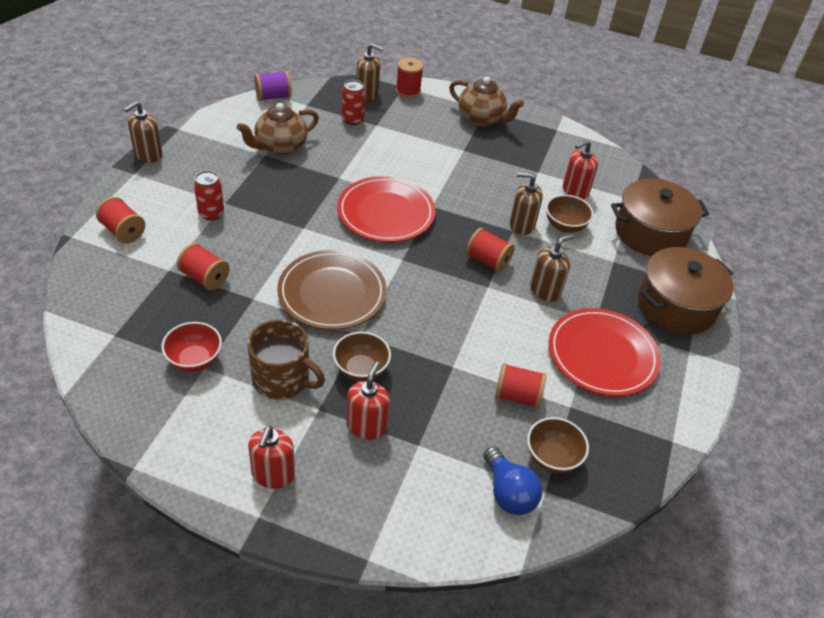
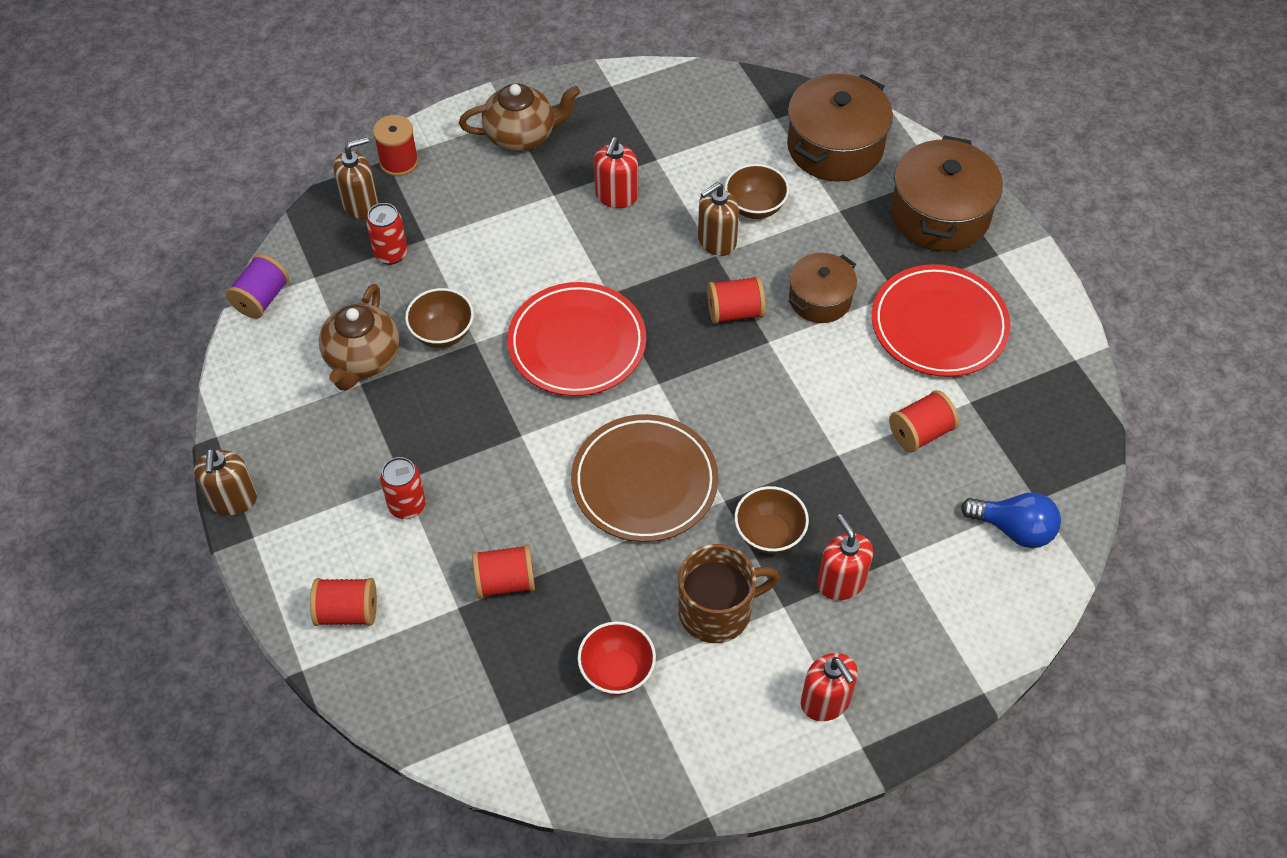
camera: 40 degrees left, 10 degrees up
(545, 290) = (820, 299): brown soap dispenser -> brown pot
(552, 458) = (1009, 464): brown bowl -> brown bowl (442, 333)
(575, 191) = (716, 153): red soap dispenser -> red soap dispenser (616, 196)

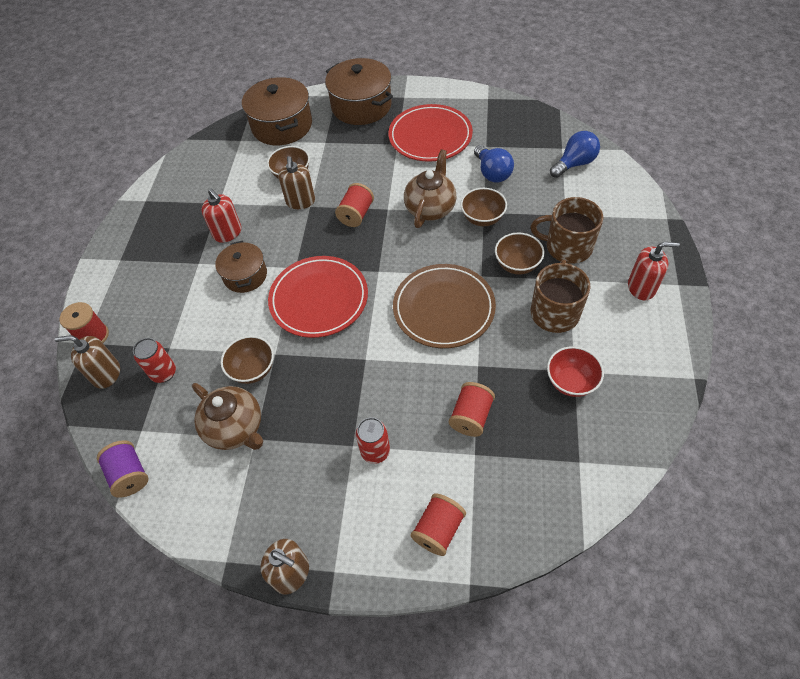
camera: 55 degrees left, 0 degrees up
(360, 204) = (106, 374): brown soap dispenser -> brown soap dispenser turned 90 degrees counterclockwise
(521, 136) = (138, 260): brown teapot -> brown teapot (430, 208)
(820, 299) = (376, 175): brown pot -> brown pot (245, 275)
(825, 458) = (482, 218): none -> brown bowl
(841, 582) = (567, 247): red soap dispenser -> brown mug
(920, 432) = (492, 173): red spool -> blue light bulb

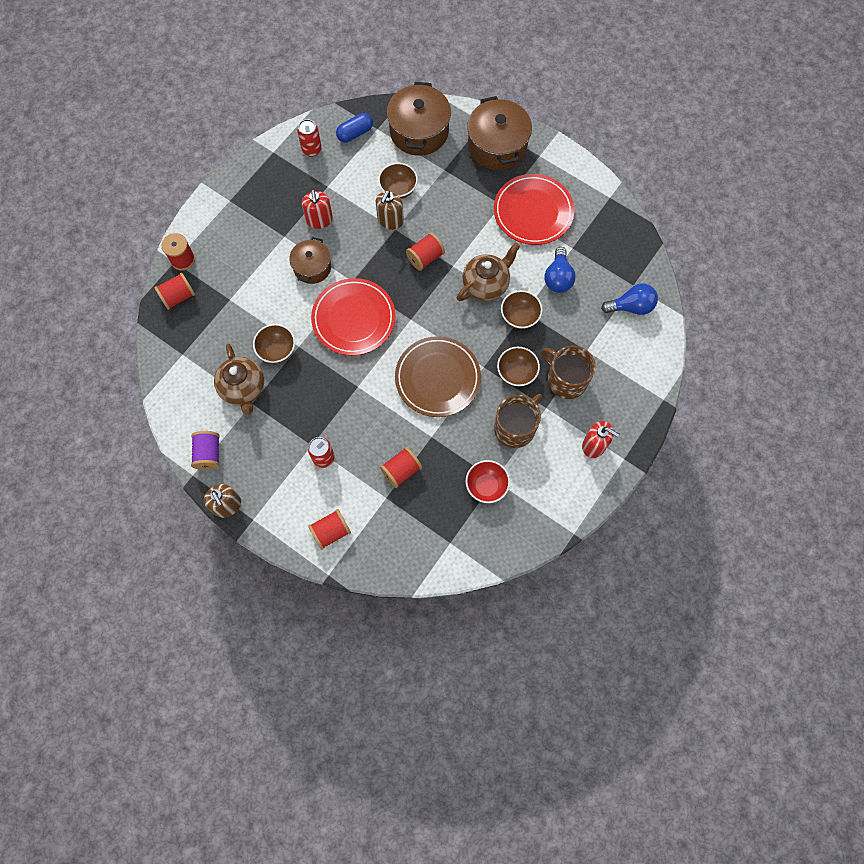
camera: 25 degrees right, 15 degrees up
(106, 374) = (178, 296): brown soap dispenser -> red spool
(129, 475) = (161, 382): purple spool -> purple spool (208, 454)
(164, 373) = (216, 318): red can -> red can (312, 149)
(221, 152) = (355, 133): none -> blue capsule

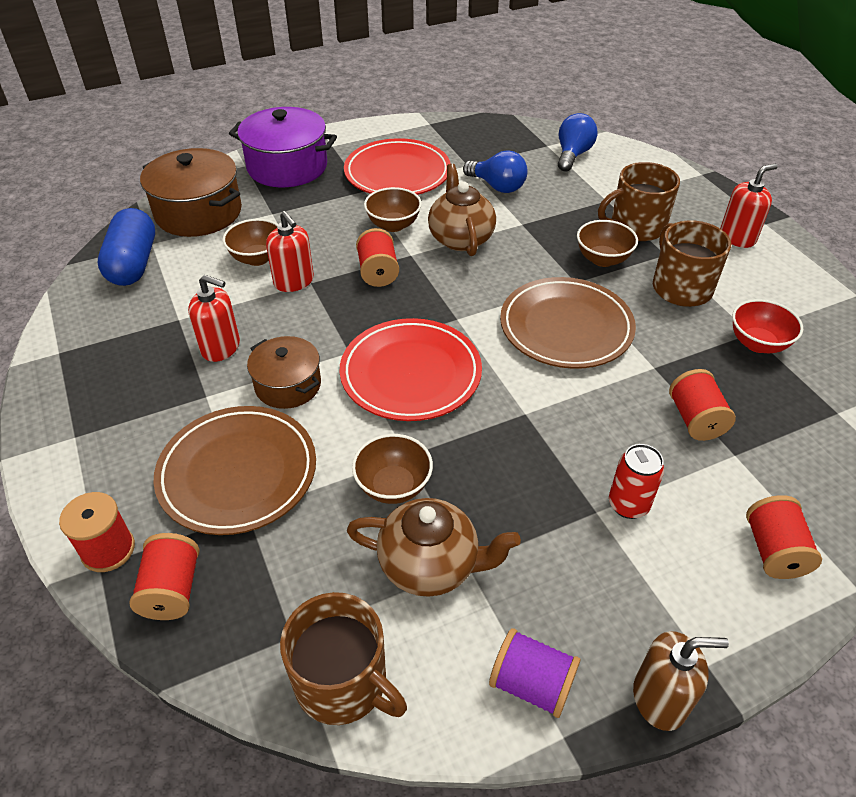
camera: 60 degrees left, 25 degrees down
(173, 384) = (343, 682): none -> brown mug
(247, 281) = (238, 473): none -> brown plate
(312, 149) = (105, 312): red can -> none
(355, 133) = (133, 263): blue capsule -> blue capsule, size x1.53
(390, 220) = (294, 281): brown soap dispenser -> red soap dispenser
(497, 146) = (287, 167): brown pot -> purple pot
(519, 317) = (526, 230): brown bowl -> brown bowl (393, 225)

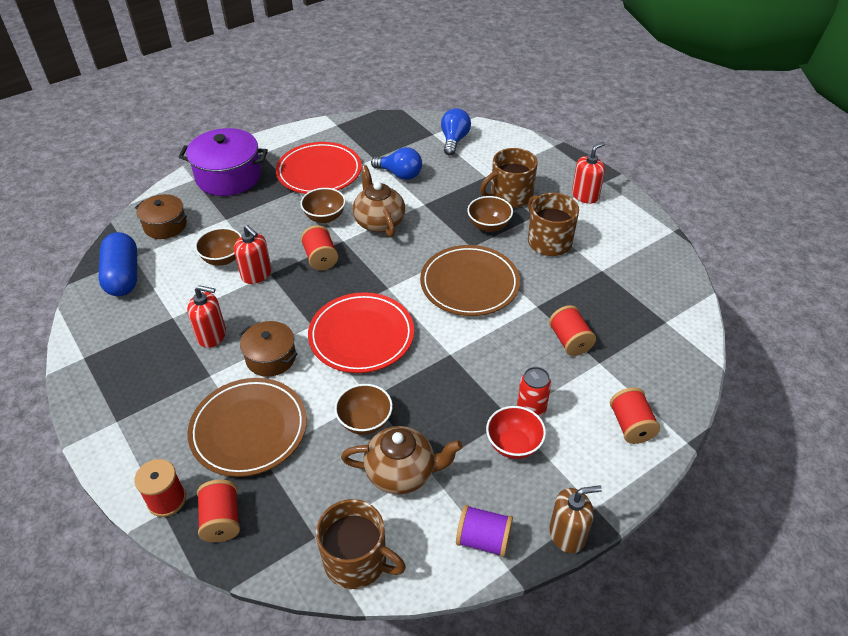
camera: 10 degrees left, 0 degrees up
(198, 212) = (165, 225): brown pot -> brown pot, size x0.61
(757, 343) = (607, 278): red bowl -> red bowl (513, 444)

